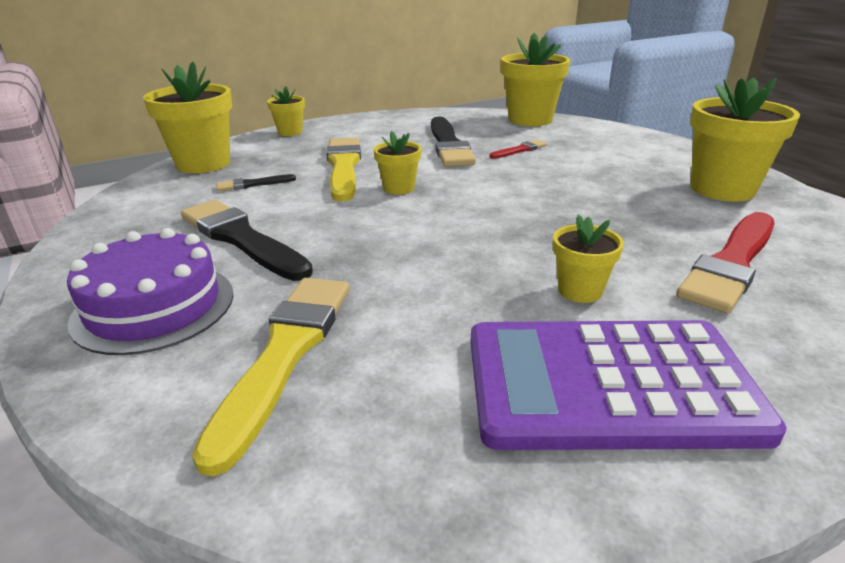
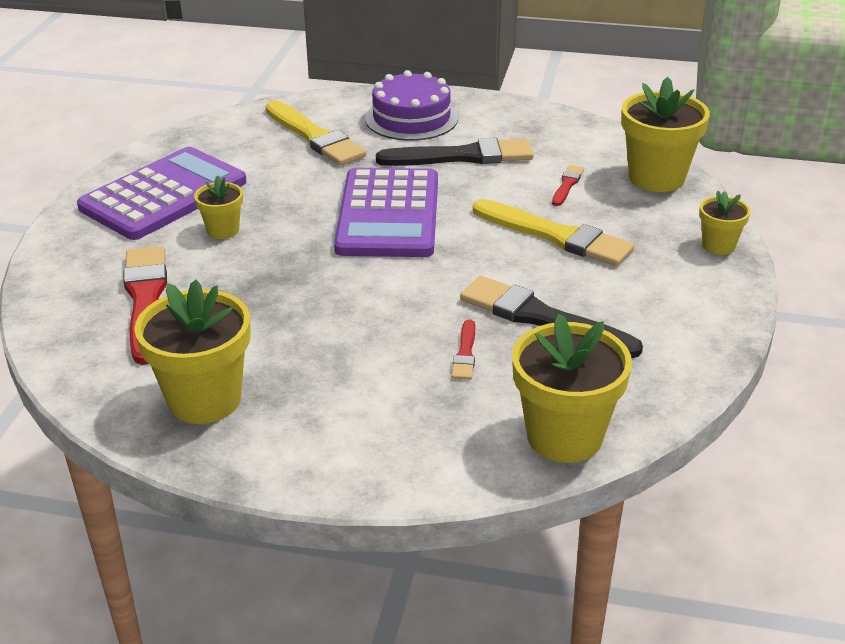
camera: 130 degrees right, 5 degrees up
(252, 184) = (567, 185): black brush -> red brush
(399, 188) = (464, 240): yellow flower pot -> none
(407, 227) = (388, 214): none -> purple calculator

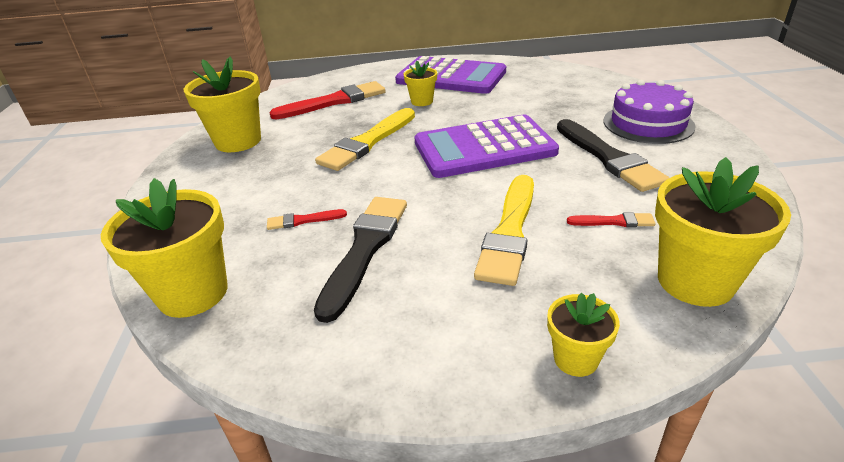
camera: 75 degrees right, 0 degrees up
(315, 137) = (572, 97): yellow brush -> yellow brush (367, 142)

